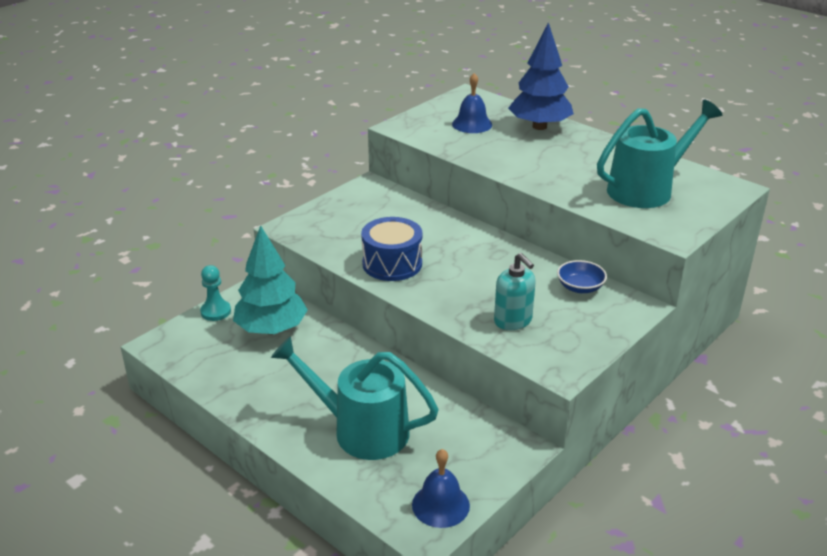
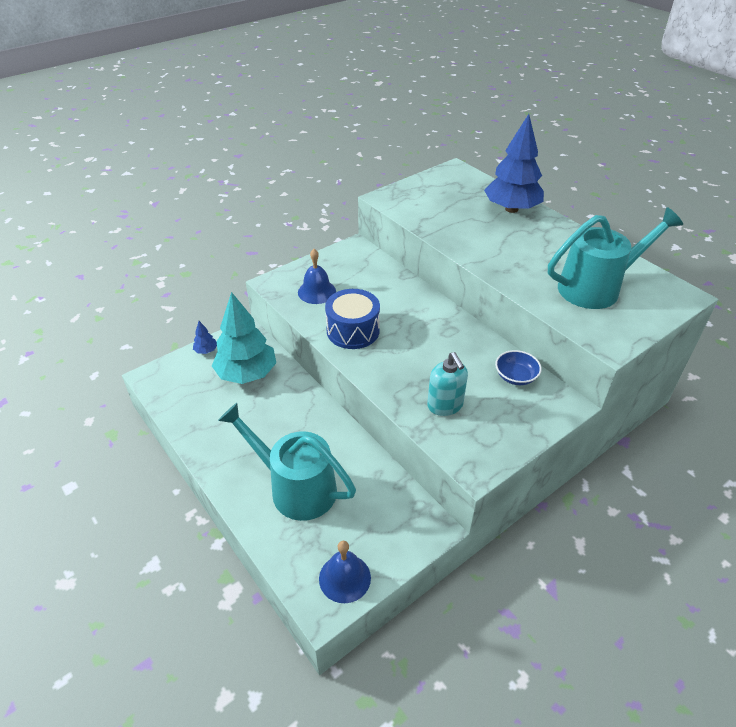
camera: 10 degrees right, 10 degrees up
(216, 311) = (206, 350): turquoise pawn -> blue tree
(472, 124) = (451, 201): blue bell -> blue bell (317, 291)

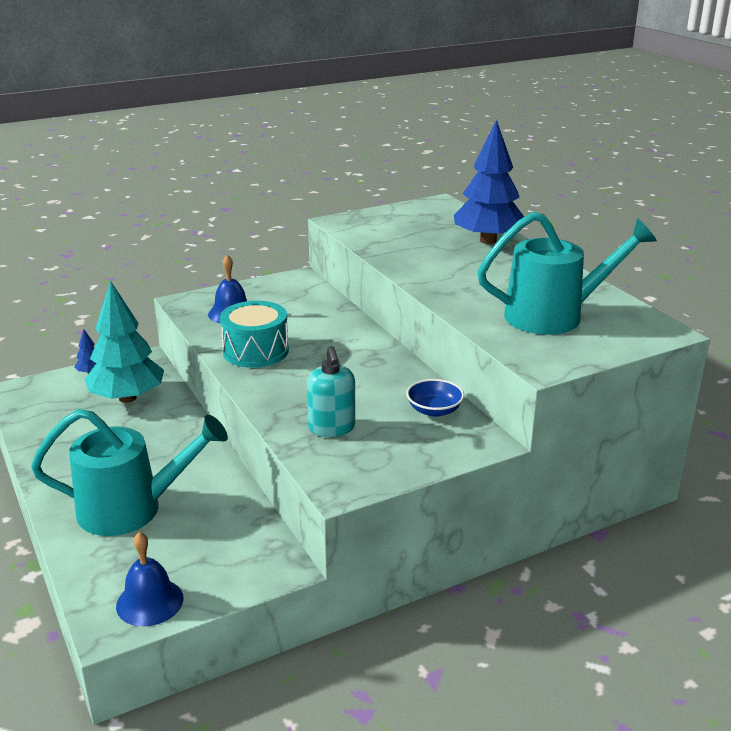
camera: 10 degrees right, 15 degrees down
(295, 487) = (132, 509): turquoise watering can -> turquoise watering can turned 135 degrees clockwise
(353, 331) = (255, 351): blue drum -> turquoise drum

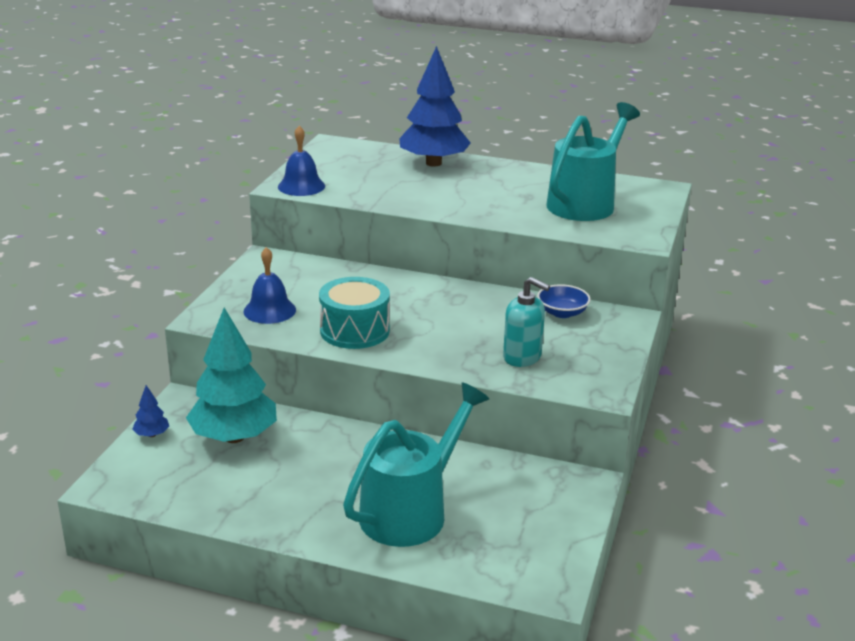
camera: 45 degrees left, 0 degrees up
(149, 602) = (546, 557): blue bell -> blue bell (301, 186)

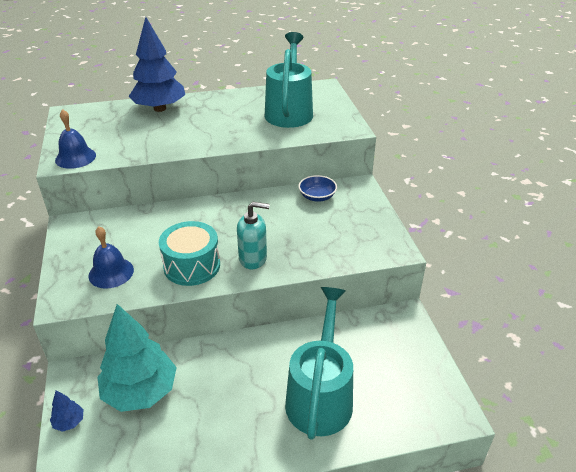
camera: 30 degrees left, 10 degrees up
(522, 357) = (324, 242): turquoise soap dispenser -> turquoise soap dispenser (253, 258)

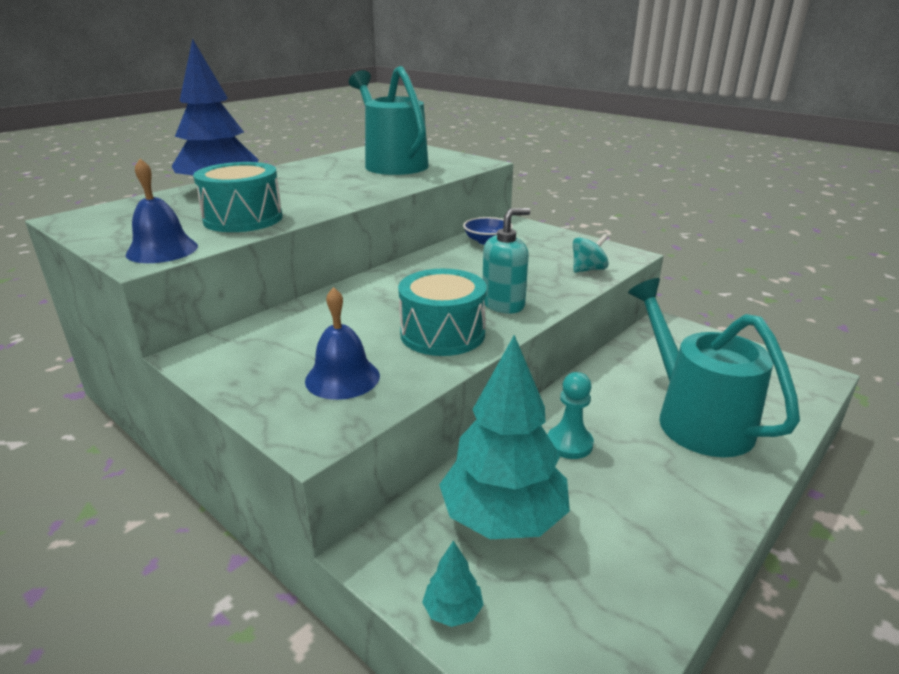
camera: 35 degrees left, 10 degrees down
(69, 422) = (452, 611): blue tree -> turquoise tree
(139, 143) = (243, 219): none -> turquoise drum
(225, 369) = (569, 443): none -> turquoise pawn
(347, 252) = (588, 270): none -> turquoise spinning top

